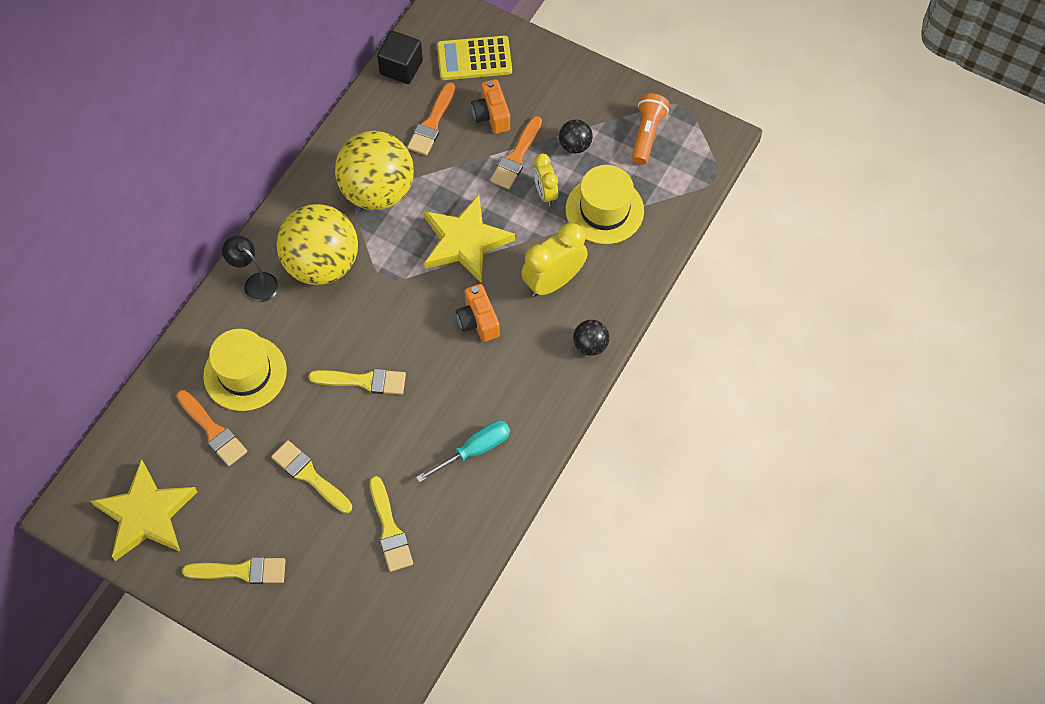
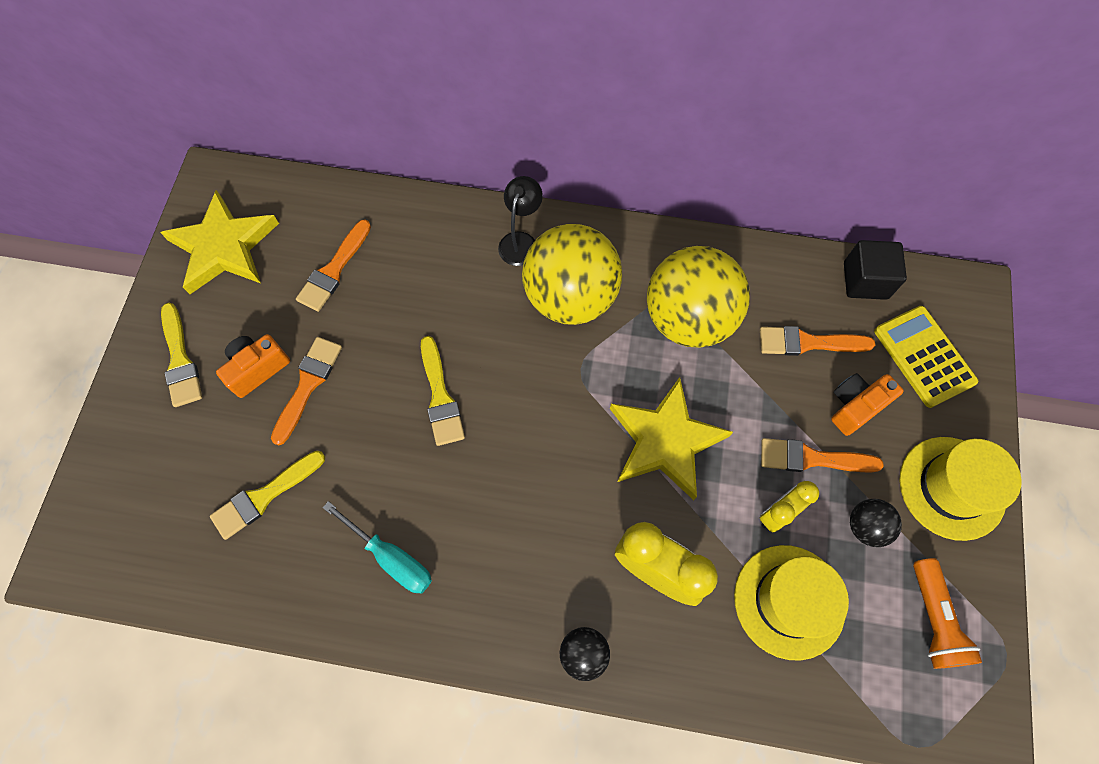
camera: 70 degrees right, 5 degrees up
(245, 373) = (410, 273): yellow hat -> yellow hat (952, 487)
(309, 475) = (308, 384): yellow brush -> orange brush
(478, 321) = (564, 497): orange camera -> orange camera (257, 369)
(647, 134) = (933, 619): orange flashlight -> orange flashlight turned 90 degrees clockwise

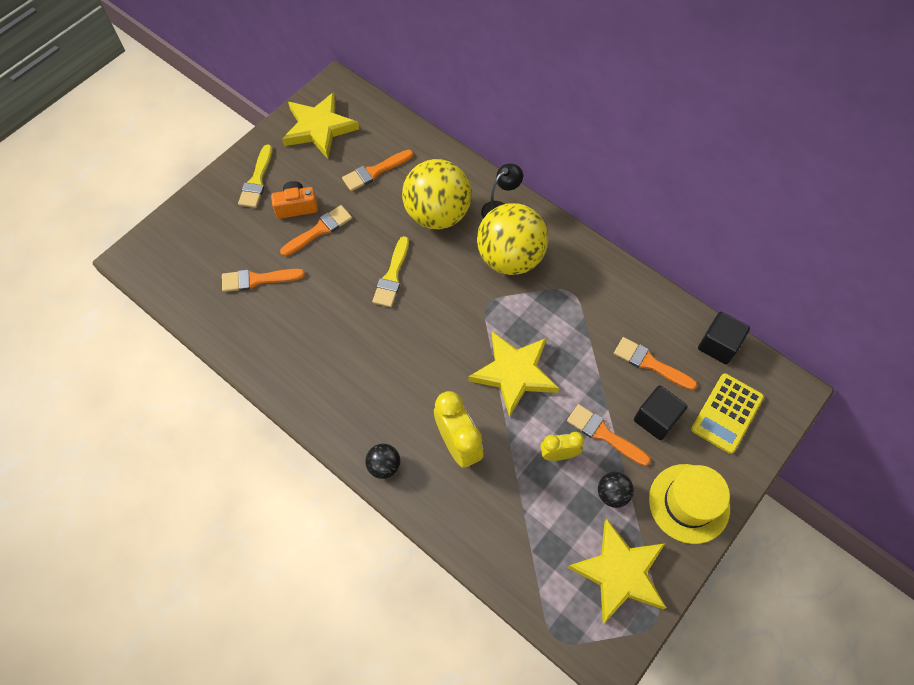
camera: 30 degrees right, 5 degrees down
(264, 496) = (257, 280): yellow brush -> orange brush
(392, 558) = (307, 352): turquoise screwdriver -> none
(688, 318) = (578, 308): yellow ball -> yellow ball (437, 214)
(789, 601) = (531, 509): yellow hat -> none
(855, 406) = (656, 419): orange camera -> black cube
(924, 356) = (727, 413): yellow calculator -> yellow calculator turned 150 degrees counterclockwise
(933, 619) = (619, 573): orange flashlight -> yellow star

